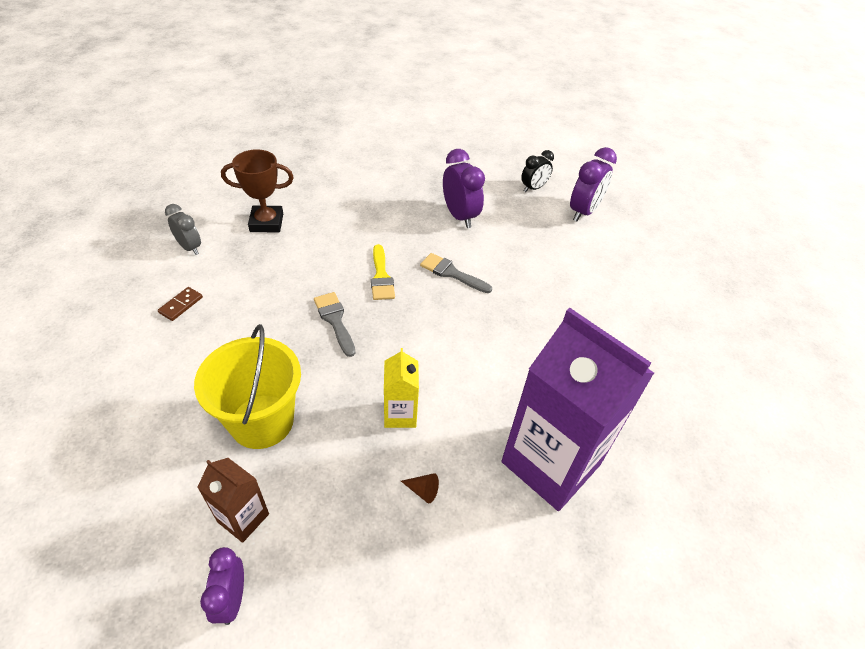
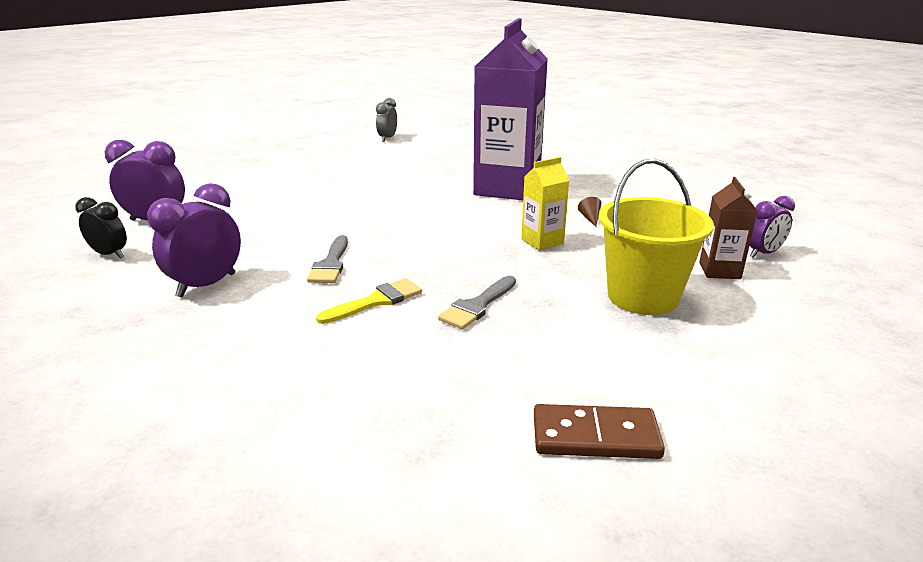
camera: 115 degrees left, 20 degrees down
(181, 305) = (595, 436): brown domino -> brown domino, size x1.71
(190, 247) = (476, 511): grey clock -> grey clock (387, 138)
(266, 223) = (333, 450): brown trophy -> none

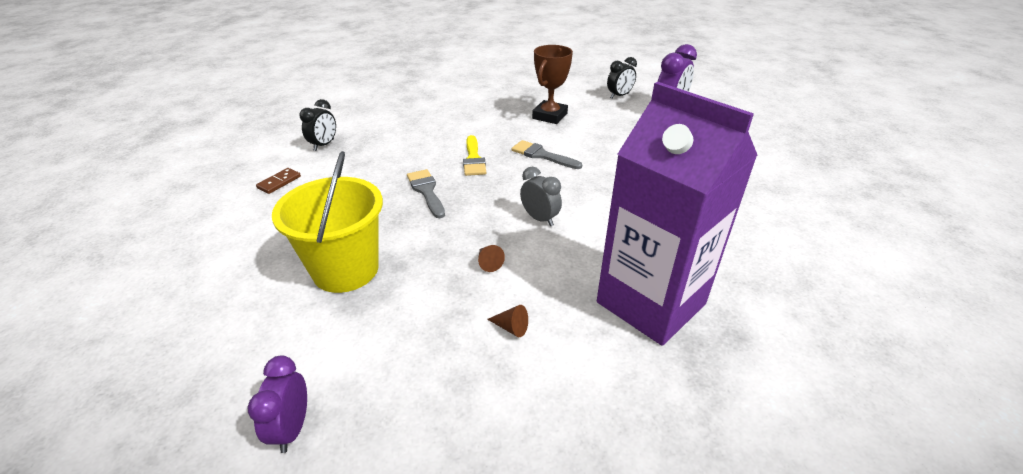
camera: 120 degrees right, 10 degrees up
(206, 285) = (549, 116): purple clock -> brown trophy
(387, 138) = (921, 271): grey clock -> grey clock (539, 219)
(452, 460) = (324, 145): none -> black clock
(542, 241) = (488, 263): yellow carton -> brown cone
(595, 436) = (279, 182): brown domino -> brown domino, size x0.59
(719, 270) = (315, 352): brown carton -> none

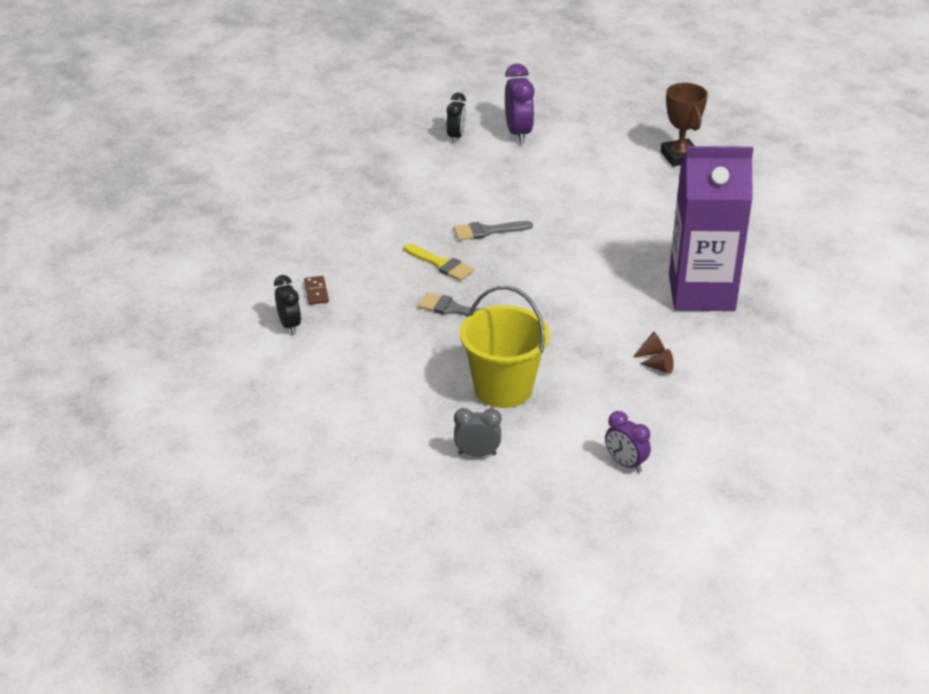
camera: 45 degrees left, 0 degrees up
(279, 182) = (324, 373): brown domino -> brown domino (316, 292)
(488, 263) = (582, 328): brown cone -> brown cone (660, 368)
(539, 219) = (565, 281): grey clock -> grey clock (477, 454)
(549, 116) = (432, 190): brown trophy -> brown trophy (680, 157)

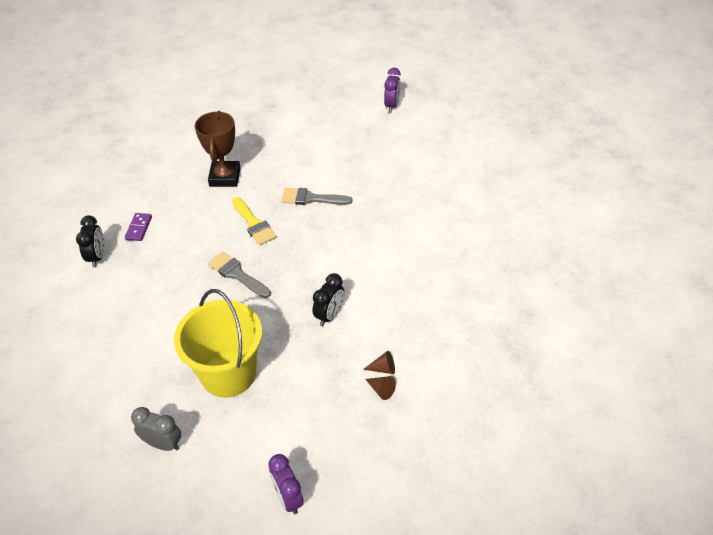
camera: 20 degrees right, 10 degrees up
(316, 292) = (139, 228): brown domino -> purple domino
(456, 137) = (339, 99): black clock -> black clock (329, 315)
(518, 133) = (392, 106): purple clock -> purple clock, size x0.64
(680, 157) = (519, 157): brown trophy -> brown trophy (225, 177)
(701, 293) = (465, 311): purple carton -> none

